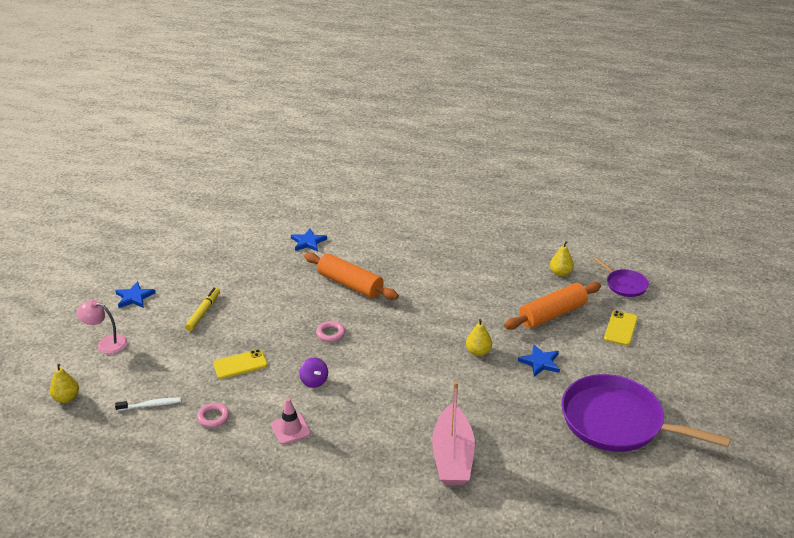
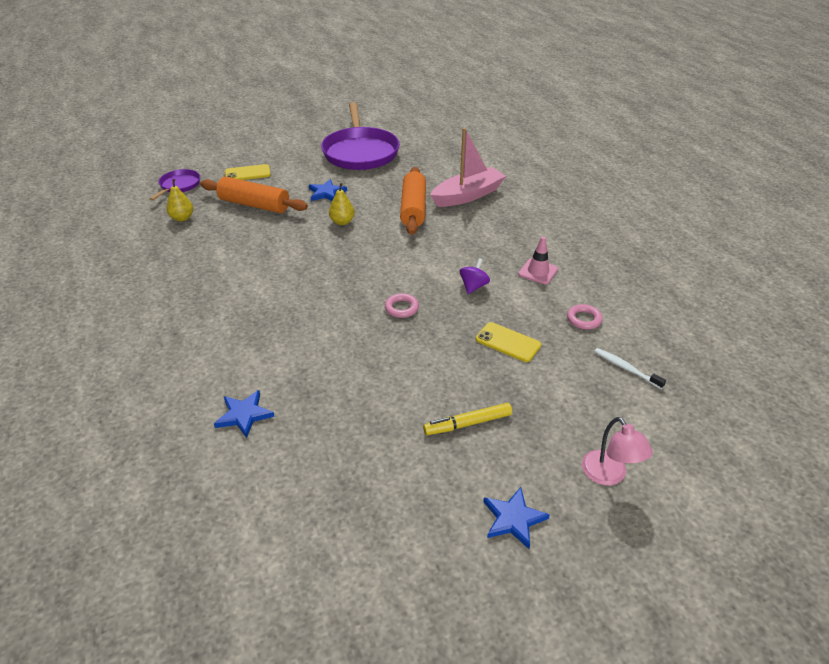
camera: 125 degrees left, 5 degrees up
(67, 398) = (705, 440): yellow pear -> none
(350, 284) = (308, 334): orange rolling pin -> orange rolling pin (413, 209)

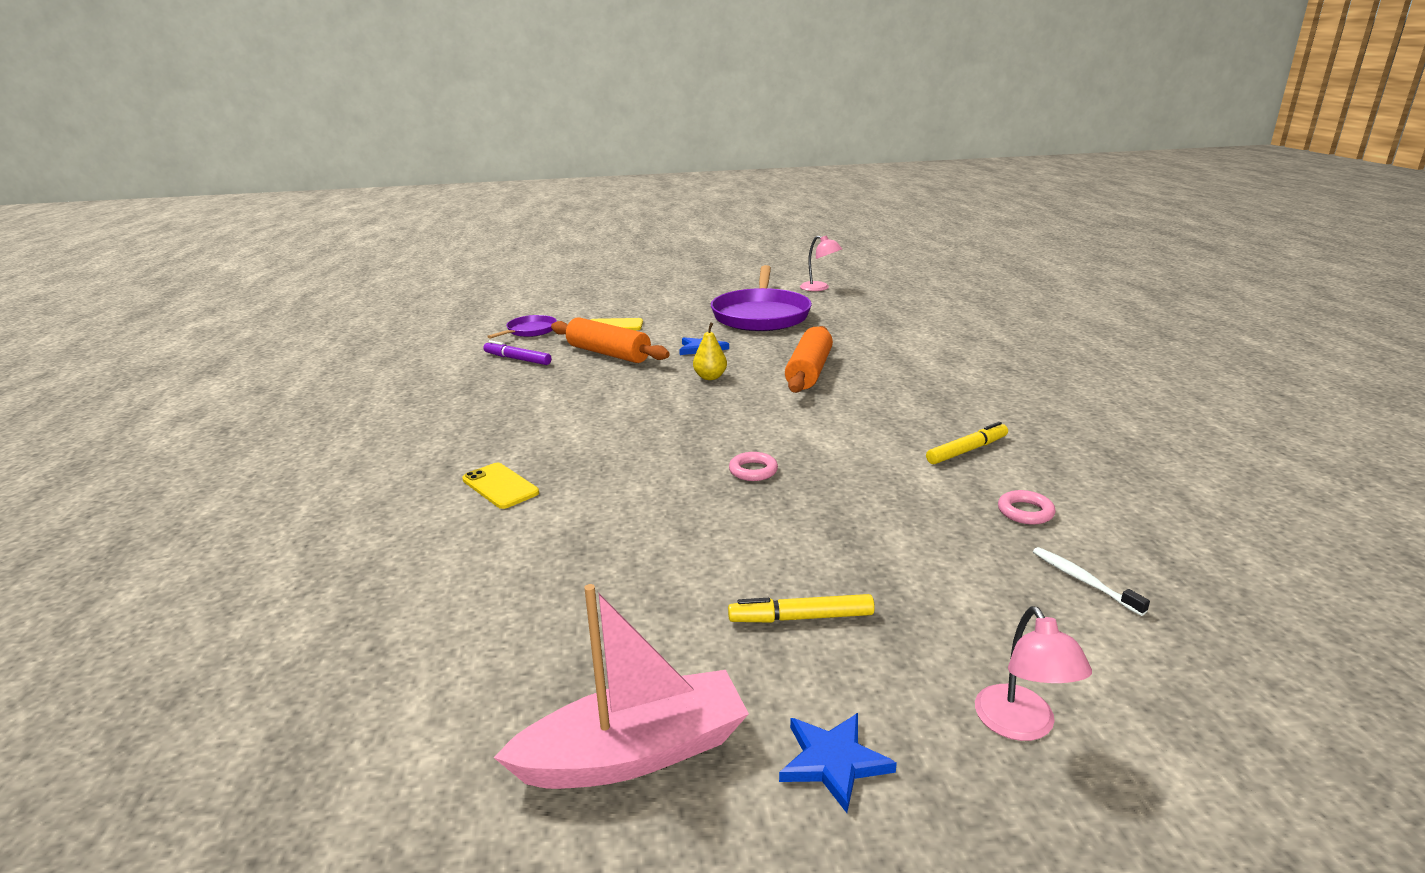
camera: 15 degrees right, 15 degrees down
(182, 218) = (517, 359): yellow pear -> purple marker
(244, 415) = (486, 562): blue star -> none
(396, 118) = (819, 288): none -> pink lamp
(467, 195) = (888, 364): pink boat -> pink boat (634, 753)
(473, 286) = (865, 457): purple spinning top -> none
(508, 342) = (896, 526): yellow phone -> yellow phone (500, 486)
(538, 272) = (966, 450): pink traffic cone -> yellow marker

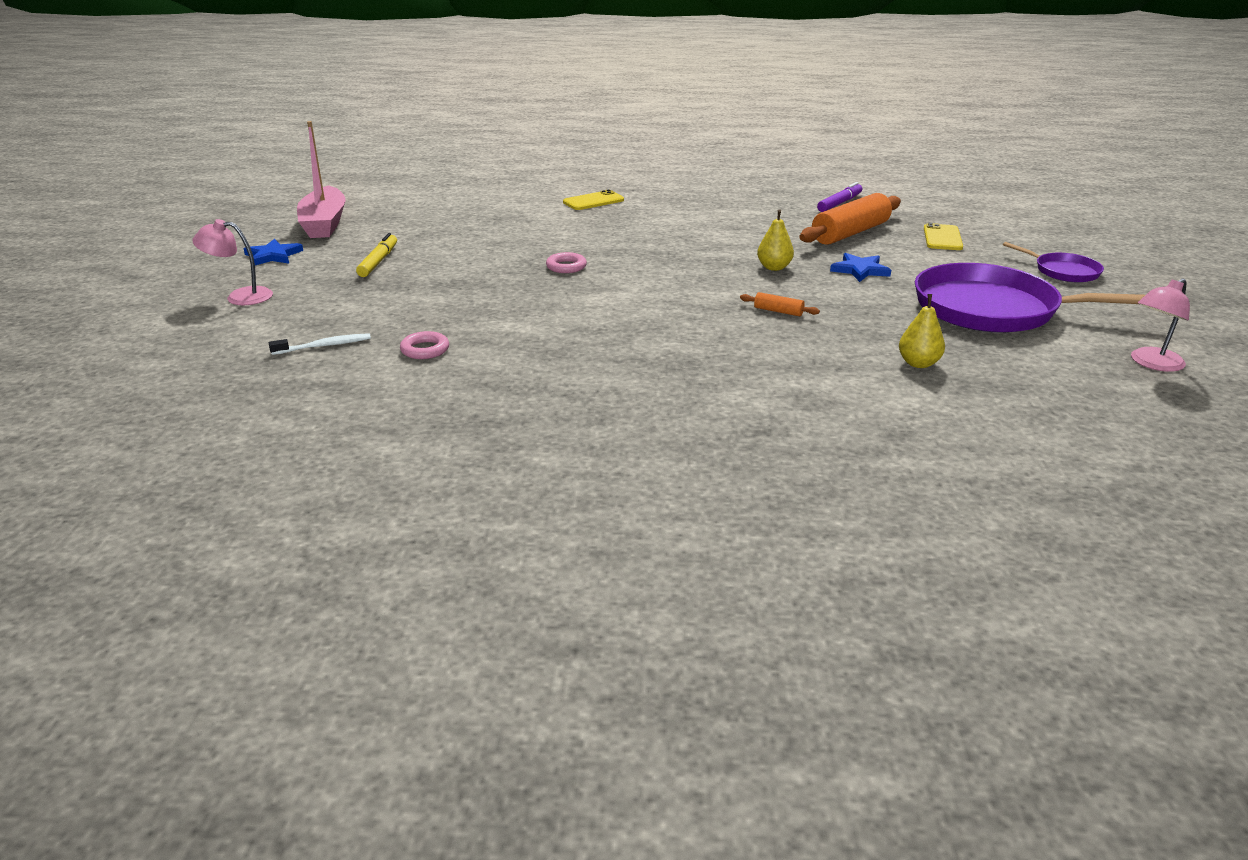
camera: 100 degrees right, 5 degrees up
(530, 331) = (923, 207): purple pan -> purple pan (1063, 271)
(809, 371) = (778, 311): orange rolling pin -> orange rolling pin, size x0.43
(867, 333) = (918, 363): none -> yellow pear
(966, 450) = (546, 351): yellow marker -> none

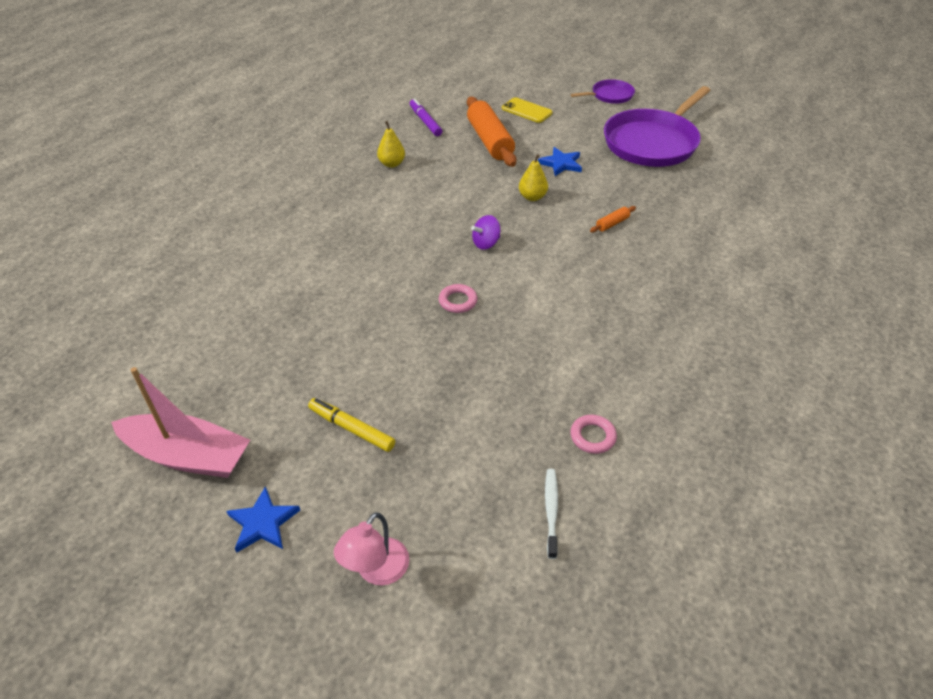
camera: 65 degrees left, 15 degrees up
(593, 201) = (304, 238): yellow phone -> none
(666, 262) = (486, 243): none -> purple spinning top
(918, 363) = (717, 200): yellow pear -> yellow pear (392, 164)
(1151, 363) = (746, 127): pink lamp -> none

